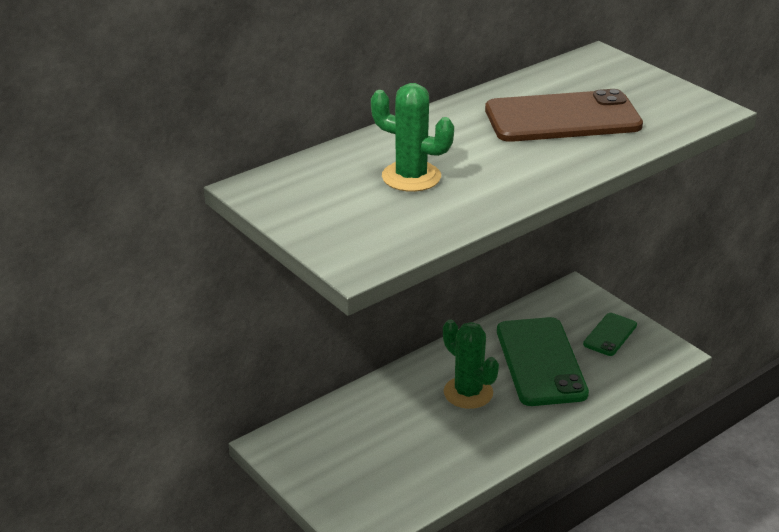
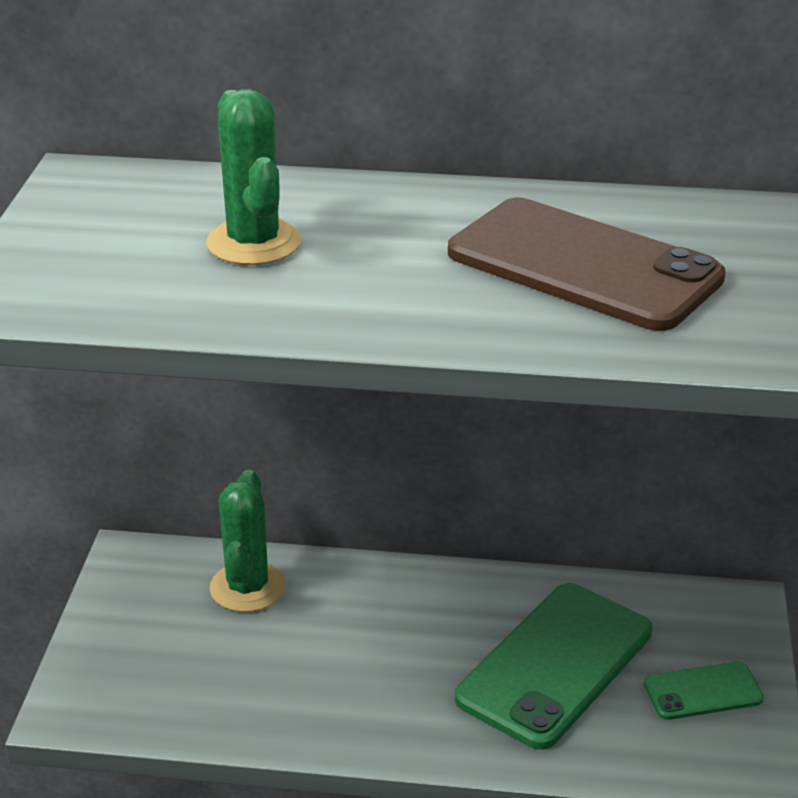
camera: 45 degrees right, 0 degrees up
(468, 393) = (411, 642): green cactus -> green cactus (247, 587)

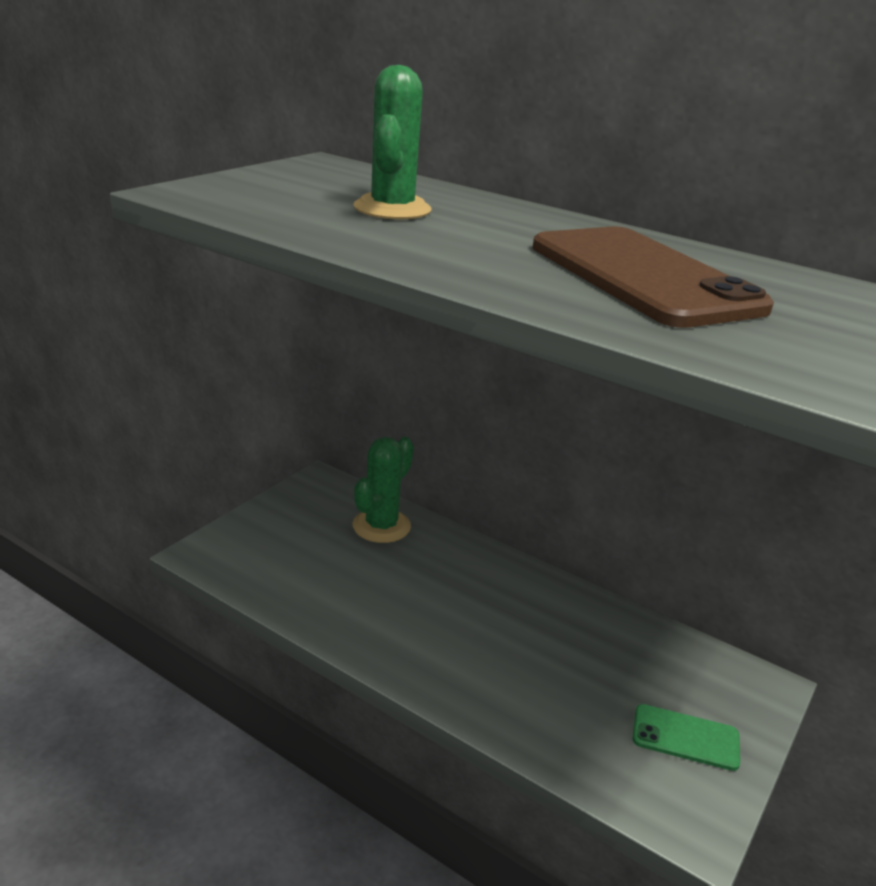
camera: 25 degrees right, 5 degrees down
(555, 665) = (570, 665): green phone -> none

